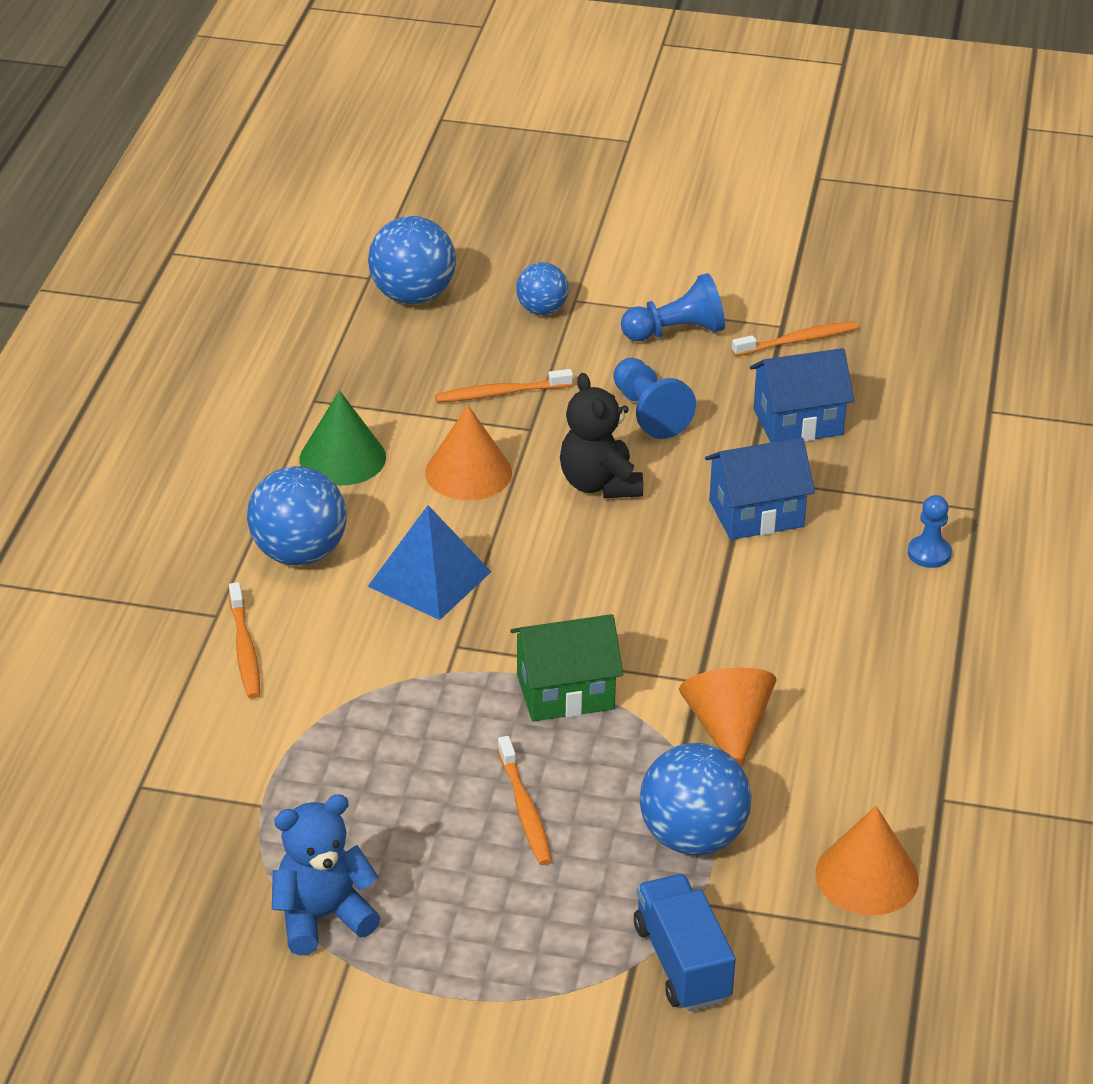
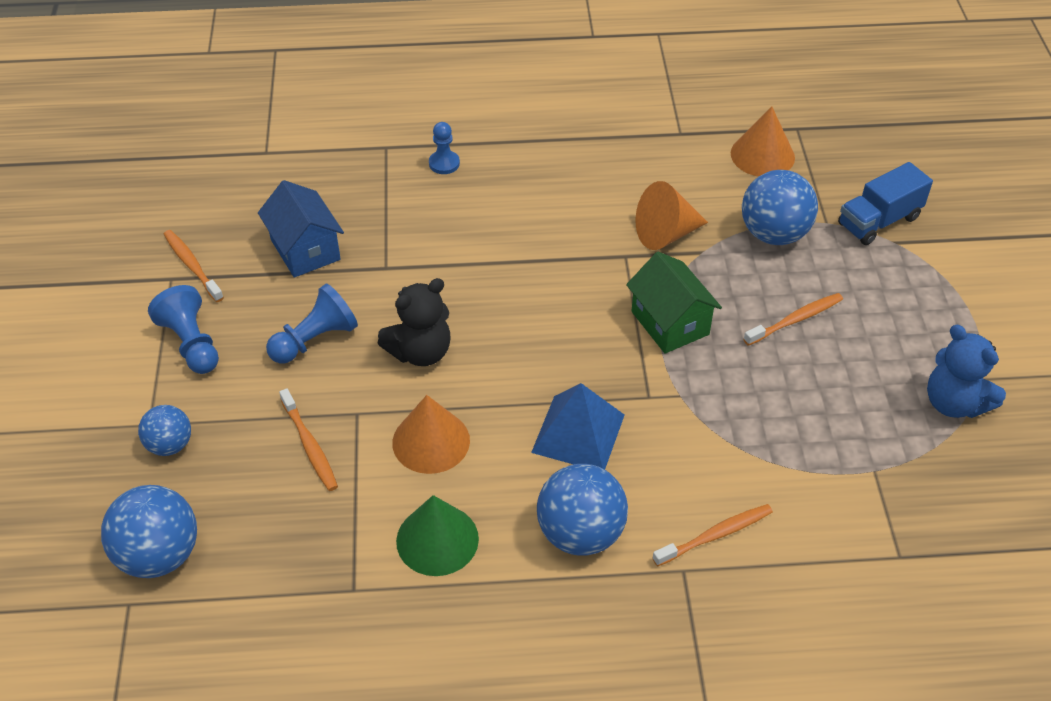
camera: 105 degrees left, 10 degrees up
(756, 513) = (428, 255): blue house -> none

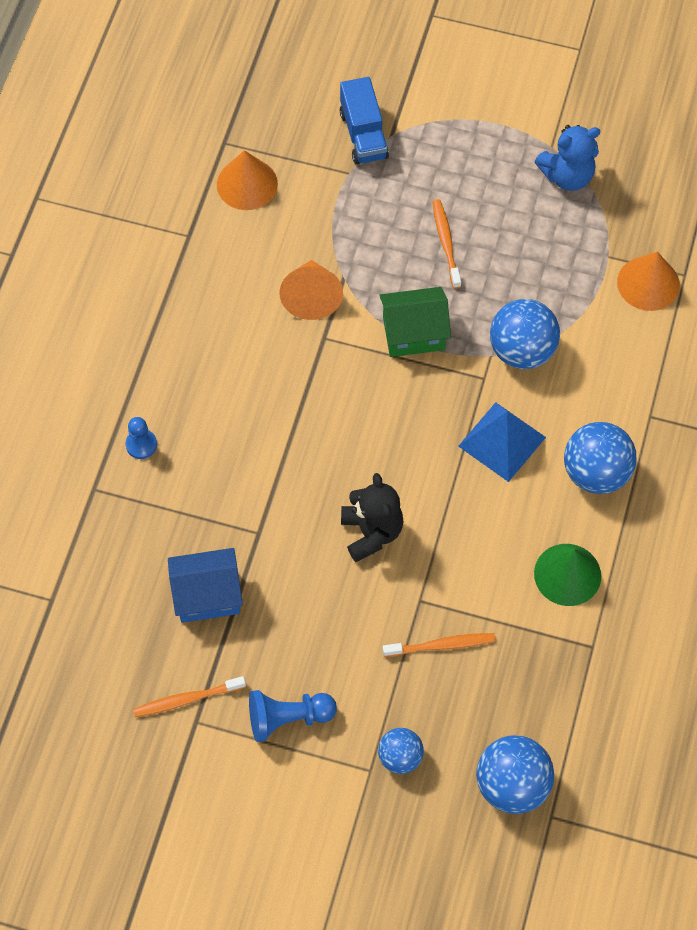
camera: 70 degrees left, 15 degrees up
(315, 340) = (324, 613): blue pawn -> none
(431, 441) = (470, 551): orange cone -> orange cone (648, 283)
(715, 535) = (628, 383): orange toothbrush -> none
(774, 234) = (346, 217): blue ball -> blue ball (522, 350)

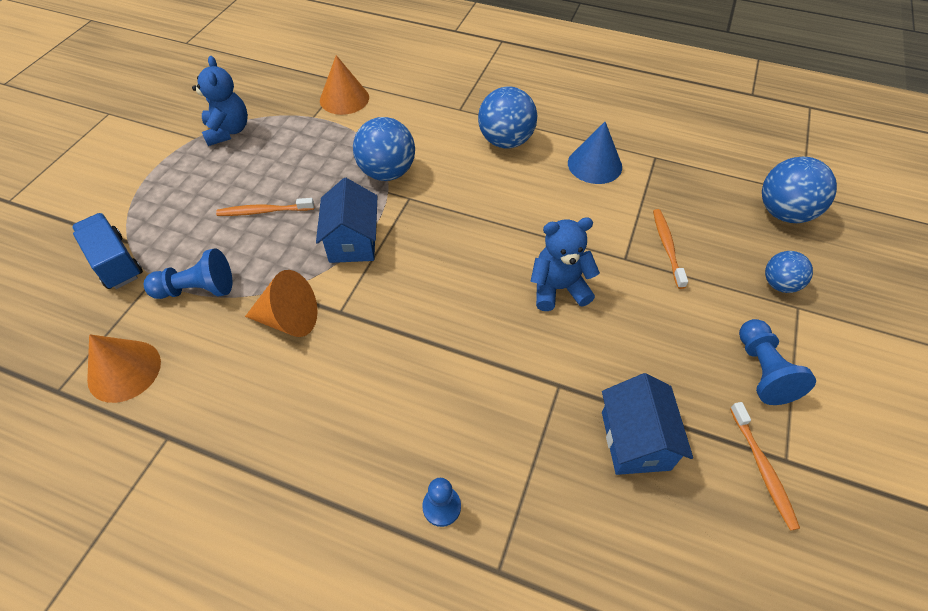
camera: 85 degrees left, 10 degrees down
(338, 212) = (197, 289): none -> blue pawn
(363, 135) = (115, 262): blue truck -> blue truck turned 120 degrees counterclockwise
(371, 532) = (558, 288): black teddy bear -> blue teddy bear
(413, 333) = (352, 241): green house -> blue house
(502, 441) = (472, 192): blue pyramid -> none
(567, 574) = (594, 165): green cone -> blue cone

